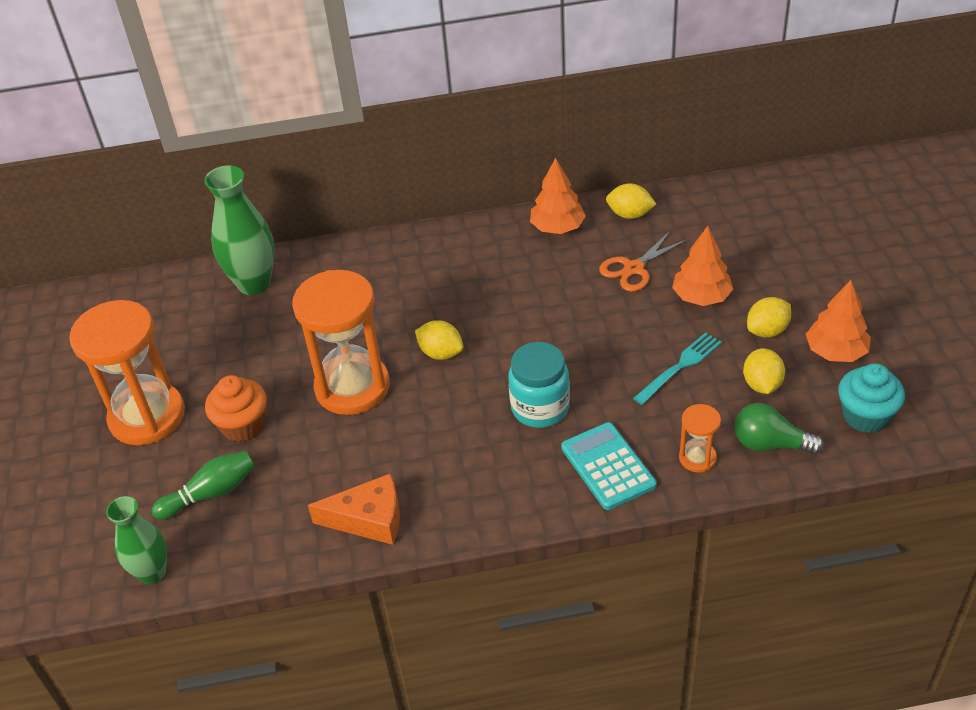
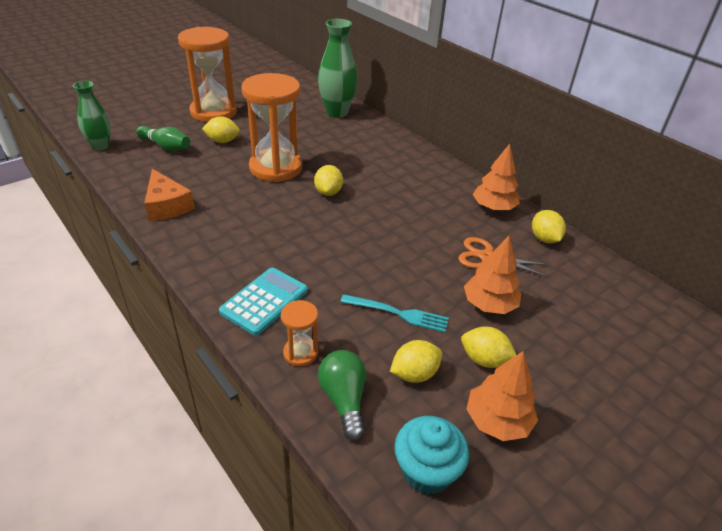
camera: 55 degrees right, 5 degrees down
(243, 425) = (222, 141): orange cupcake -> yellow lemon
(540, 408) = (305, 250): turquoise jar -> none

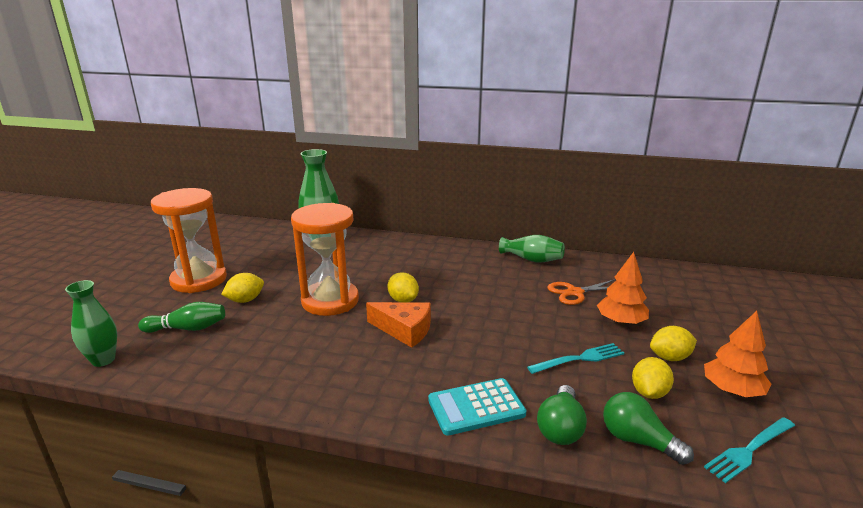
camera: 35 degrees left, 15 degrees down
(167, 205) = (267, 378): orange cheese -> orange cheese (404, 330)
(264, 301) = (476, 407): turquoise calculator -> turquoise calculator turned 105 degrees counterclockwise
(300, 353) = (560, 428): orange hourglass -> green light bulb
(426, 471) = (749, 450): turquoise cupcake -> turquoise fork
(493, 207) = (532, 259): orange tree -> green vase
(544, 238) = (588, 265): yellow lemon -> none

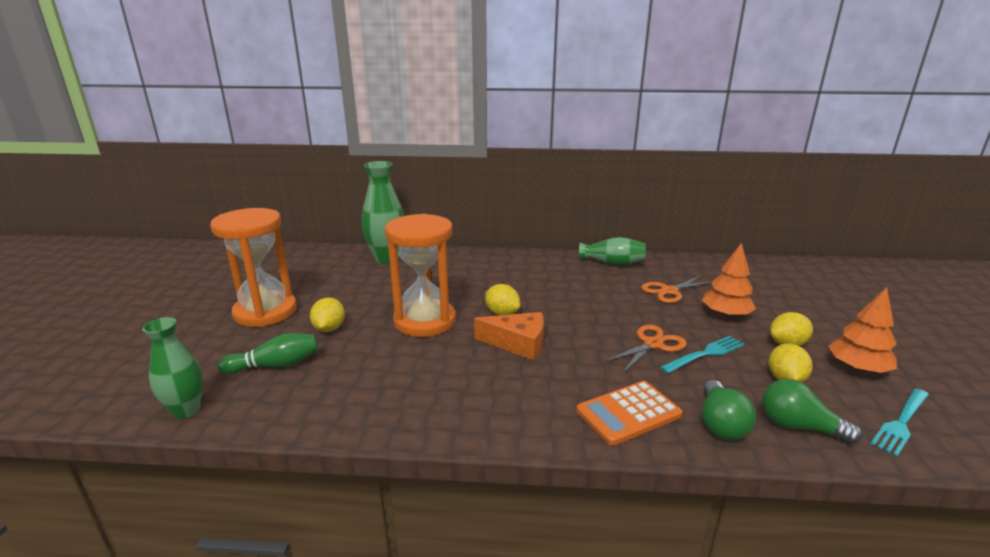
camera: 10 degrees left, 0 degrees up
(245, 300) = (329, 329): yellow lemon -> yellow lemon turned 45 degrees counterclockwise
(476, 407) = (628, 413): turquoise calculator -> orange calculator
(532, 344) = (652, 344): none -> orange scissors

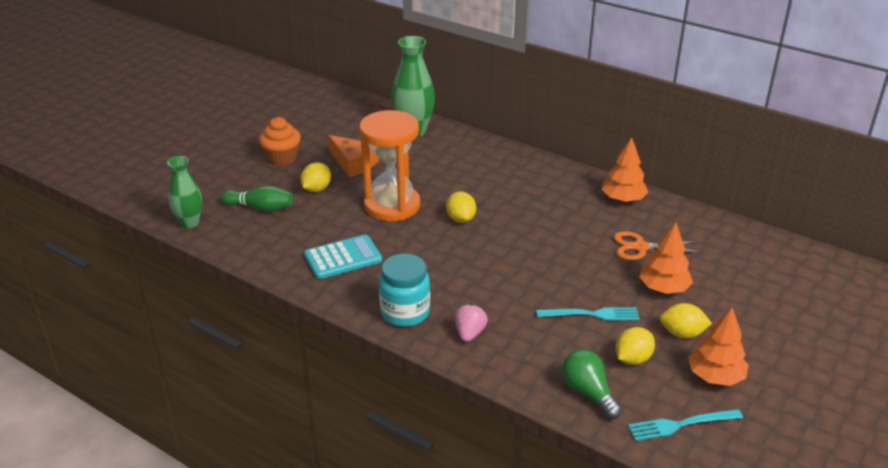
camera: 30 degrees right, 10 degrees up
(265, 312) = (282, 158): orange hourglass -> orange cupcake
(419, 385) = (343, 258): none -> turquoise calculator
(518, 343) = (446, 250): orange cheese -> orange cheese (353, 163)
(542, 418) = (405, 312): none -> turquoise jar
(612, 263) = (623, 199): green vase -> orange tree
(628, 413) = (469, 333): orange calculator -> pink strawberry
(652, 344) = (557, 290): orange scissors -> none
(720, 424) = (529, 367): green light bulb -> none

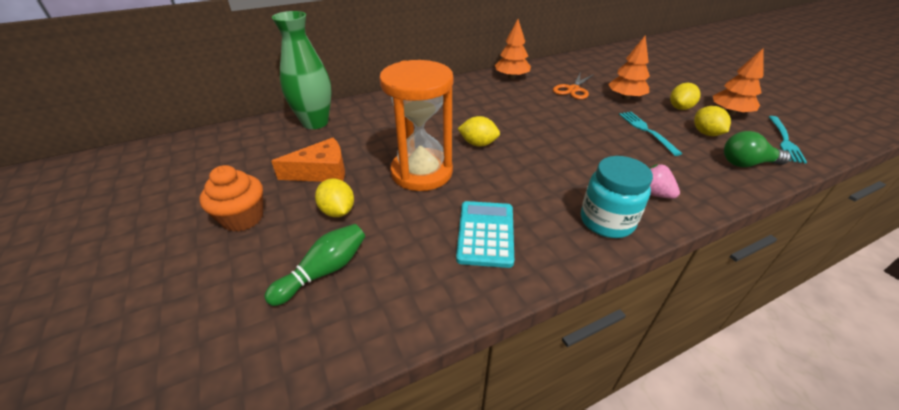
camera: 60 degrees left, 5 degrees up
(190, 223) = (278, 366): green vase -> none
(592, 314) = (646, 131): turquoise fork -> turquoise fork turned 45 degrees counterclockwise

